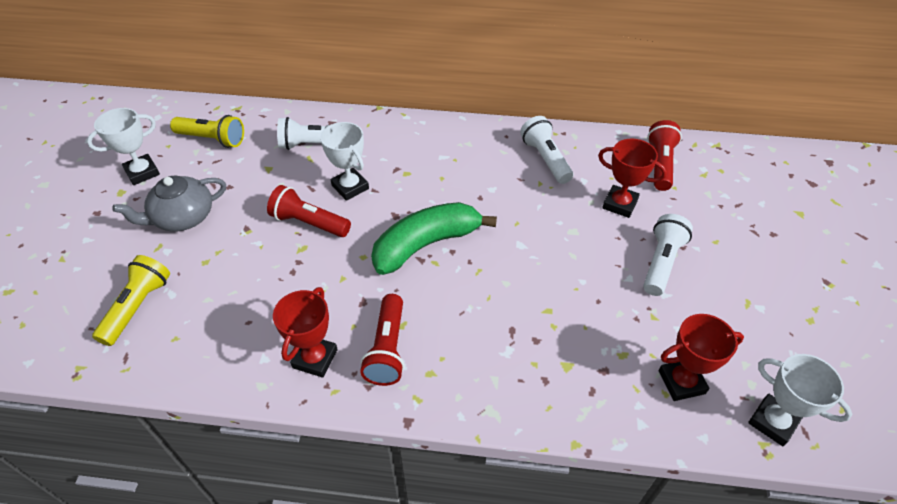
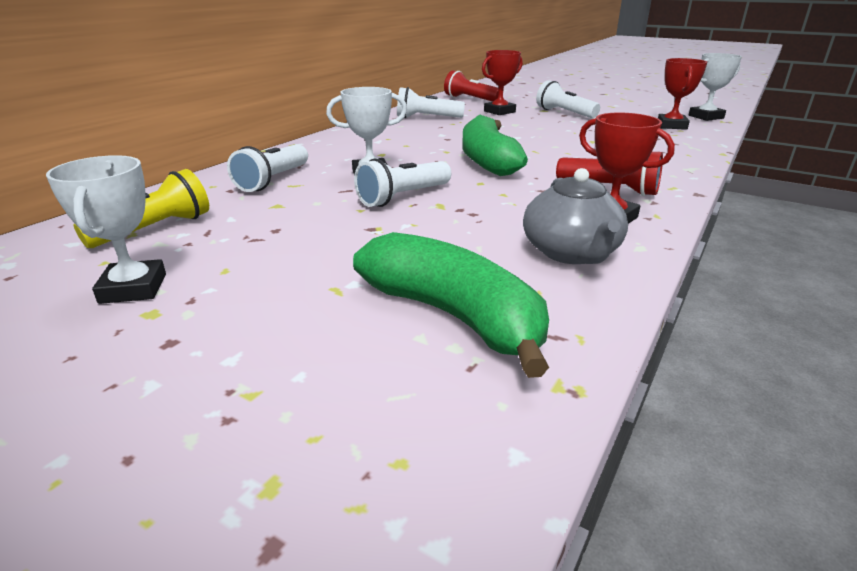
camera: 65 degrees left, 20 degrees down
(138, 307) = (454, 316): yellow flashlight -> green banana
(183, 217) = (296, 265): grey teapot -> grey teapot (571, 252)
(309, 223) = (403, 197): red flashlight -> white flashlight

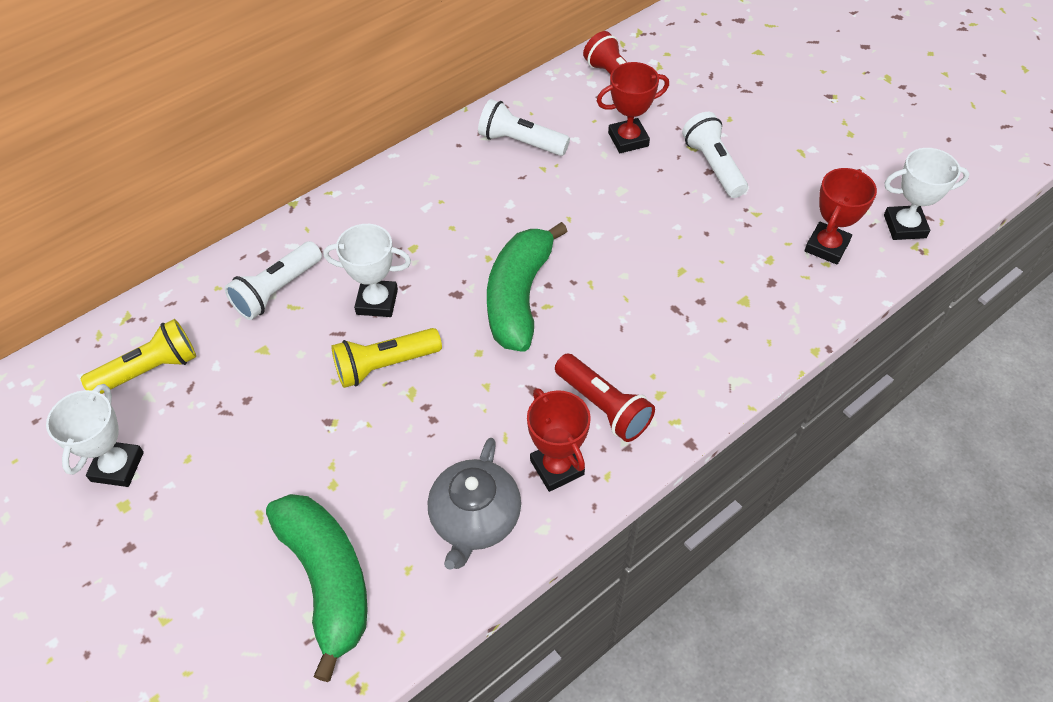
camera: 20 degrees right, 25 degrees up
(403, 197) = (385, 365): white flashlight -> yellow flashlight

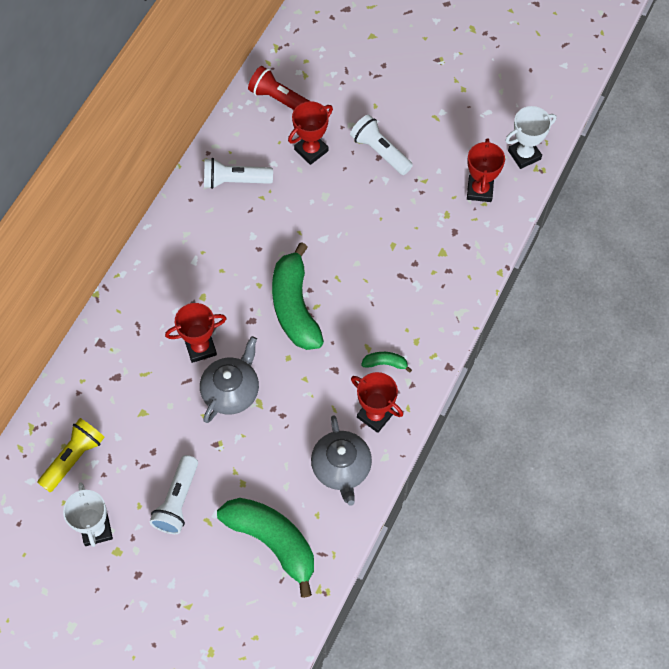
camera: 25 degrees left, 10 degrees up
(277, 290) = (126, 366): white flashlight -> white flashlight (177, 501)
(377, 302) = (200, 347): white trophy -> red trophy
(385, 365) = (231, 391): yellow flashlight -> grey teapot
(603, 406) = (385, 363): red flashlight -> green banana

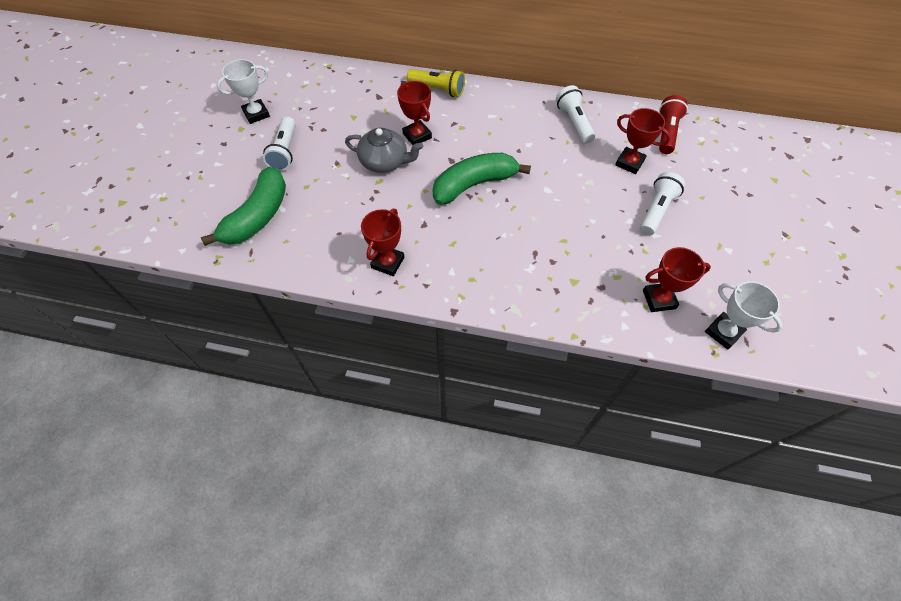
camera: 75 degrees right, 5 degrees down
(74, 458) = (309, 90): yellow flashlight -> yellow flashlight (438, 89)
(177, 501) = (285, 151): white flashlight -> white flashlight turned 90 degrees counterclockwise
(341, 468) = (332, 248): grey teapot -> none
(385, 363) = (441, 259): green banana -> none

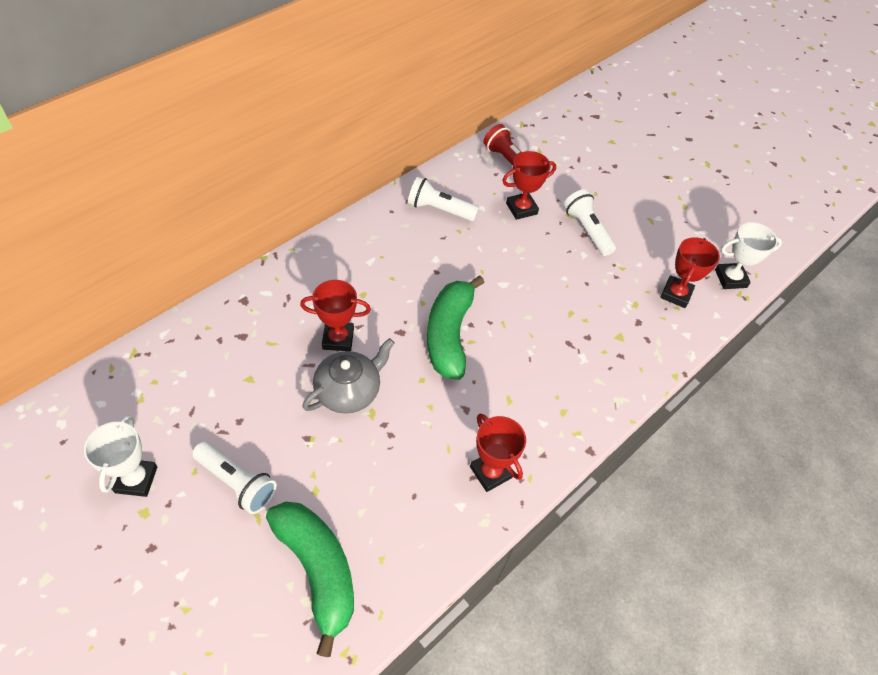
camera: 60 degrees left, 5 degrees down
(438, 89) = (288, 278): yellow flashlight -> none

